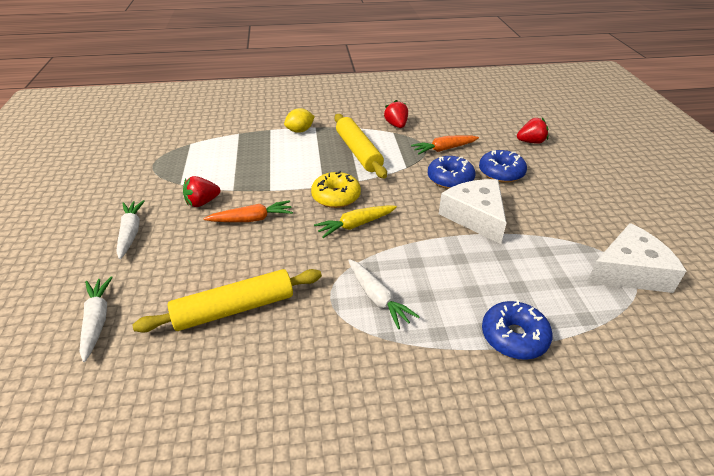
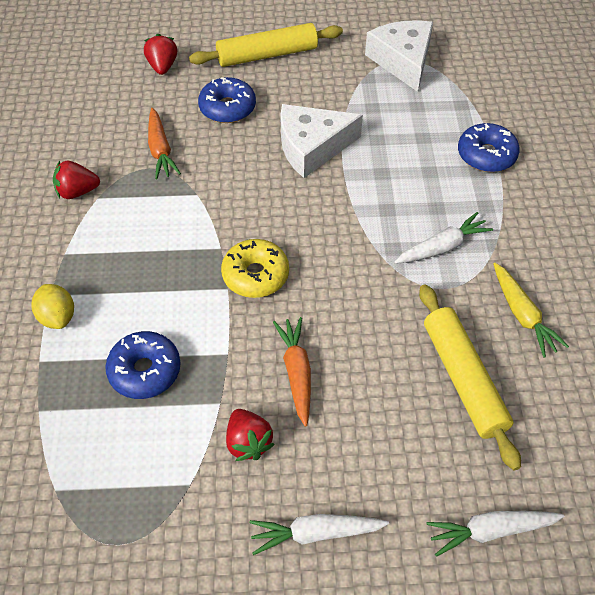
camera: 85 degrees left, 15 degrees up
(355, 225) = (319, 257): yellow carrot -> yellow carrot (522, 315)
(358, 152) = (145, 243): yellow rolling pin -> yellow rolling pin (267, 55)
(450, 179) = (233, 156): blue donut -> blue donut (145, 371)

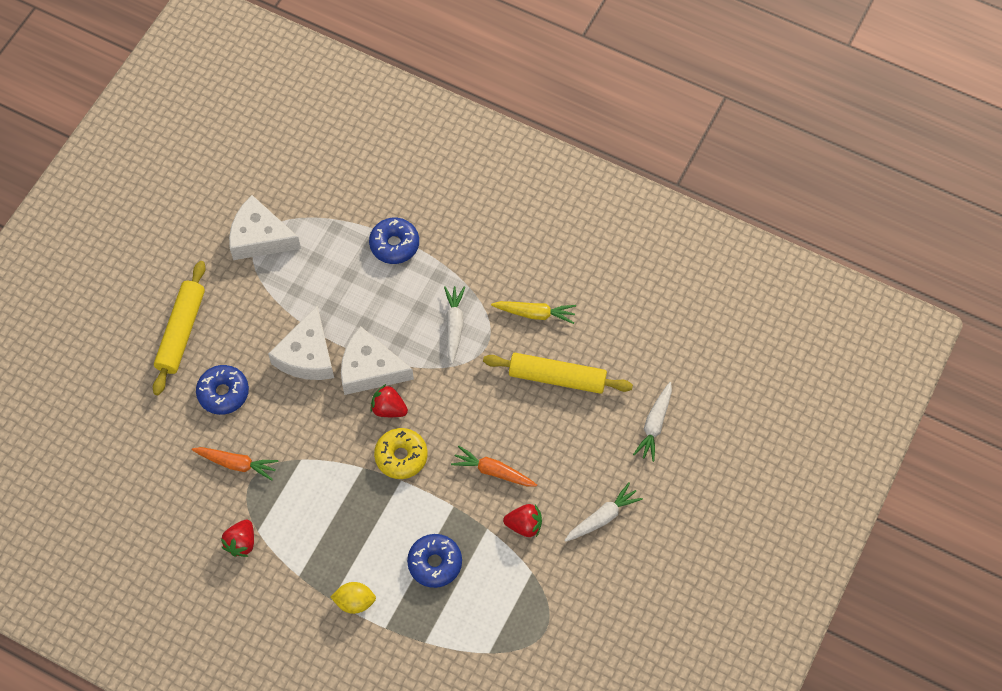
camera: 60 degrees left, 10 degrees up
(162, 66) = (138, 418): red strawberry -> red strawberry (389, 408)
(315, 533) = (602, 517): white carrot -> white carrot turned 150 degrees counterclockwise
(335, 201) = (370, 369): none -> white cheese

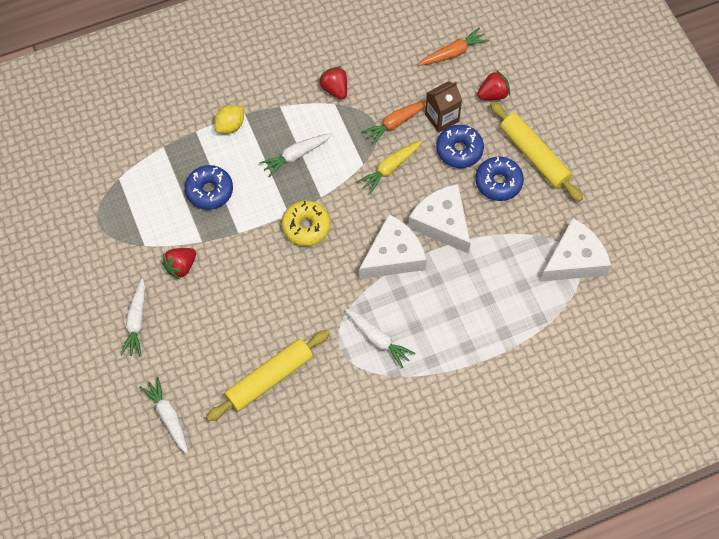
camera: 130 degrees right, 0 degrees up
(200, 430) = (442, 118): none -> brown carton
(339, 520) = (296, 155): none -> white carrot
(389, 408) = (350, 245): red strawberry -> red strawberry (493, 94)
(394, 244) = (487, 350): blue donut -> blue donut (498, 182)
(493, 471) = (238, 277): orange carrot -> orange carrot (453, 53)
(535, 313) = (336, 406): yellow carrot -> yellow carrot (390, 168)

